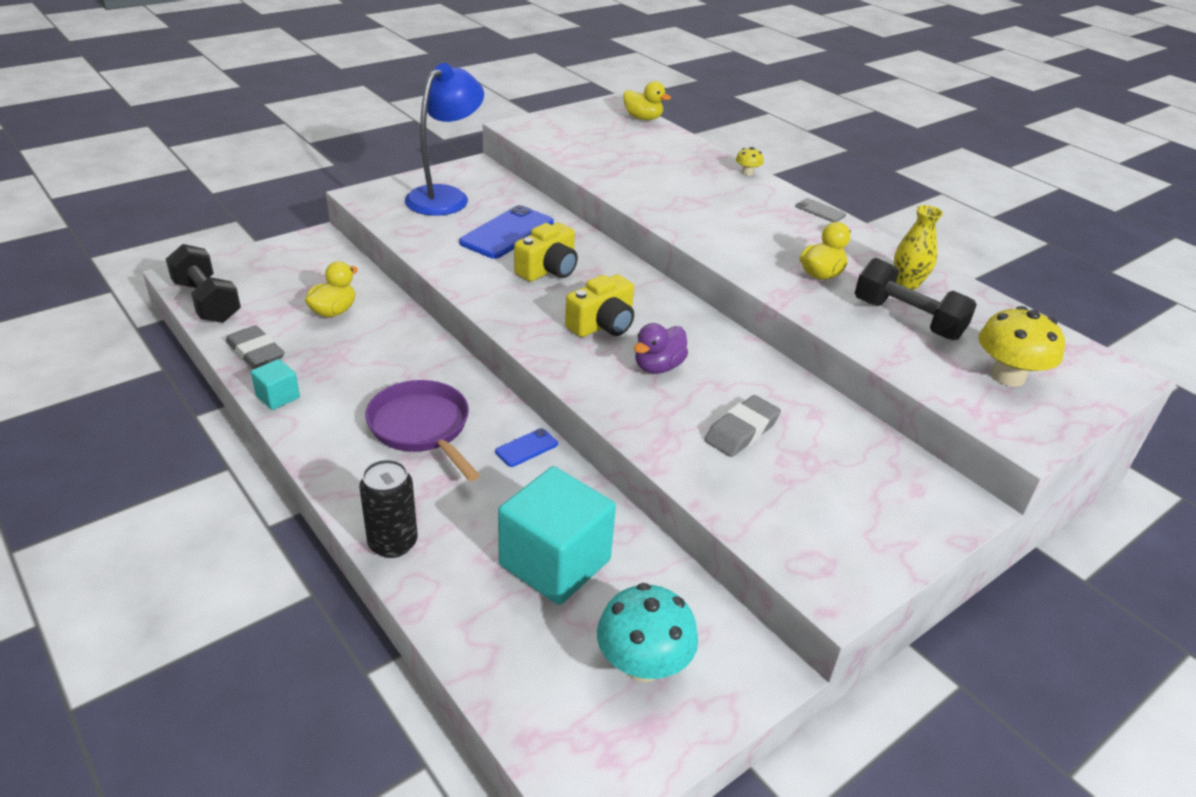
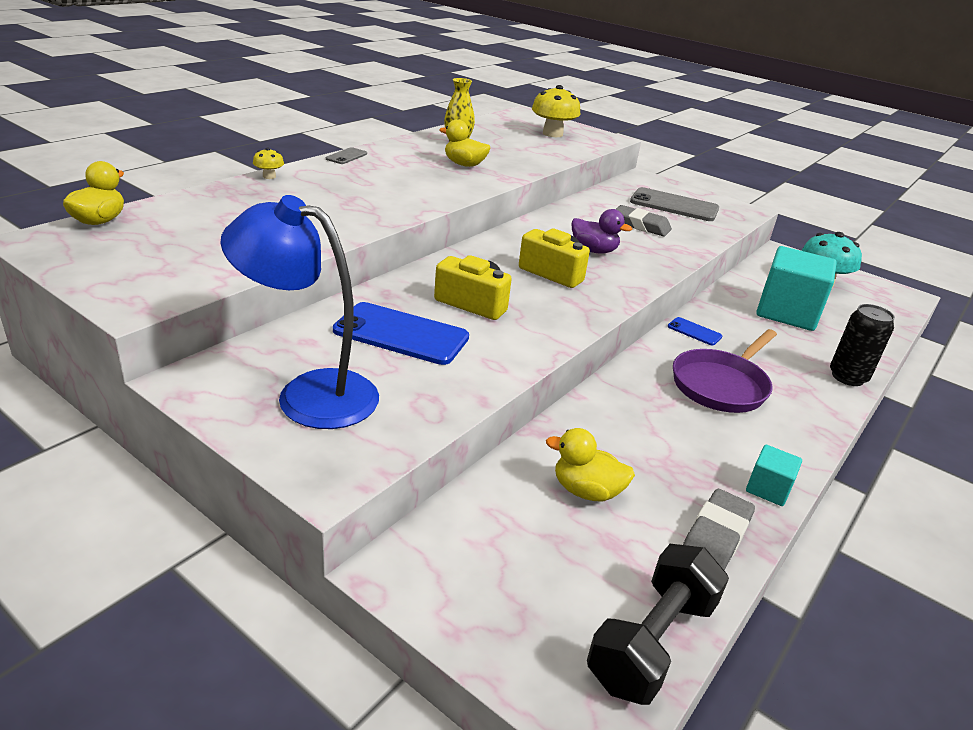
camera: 105 degrees left, 5 degrees down
(832, 497) = (674, 205): none -> grey phone
(907, 319) = (509, 148): black dumbbell -> none

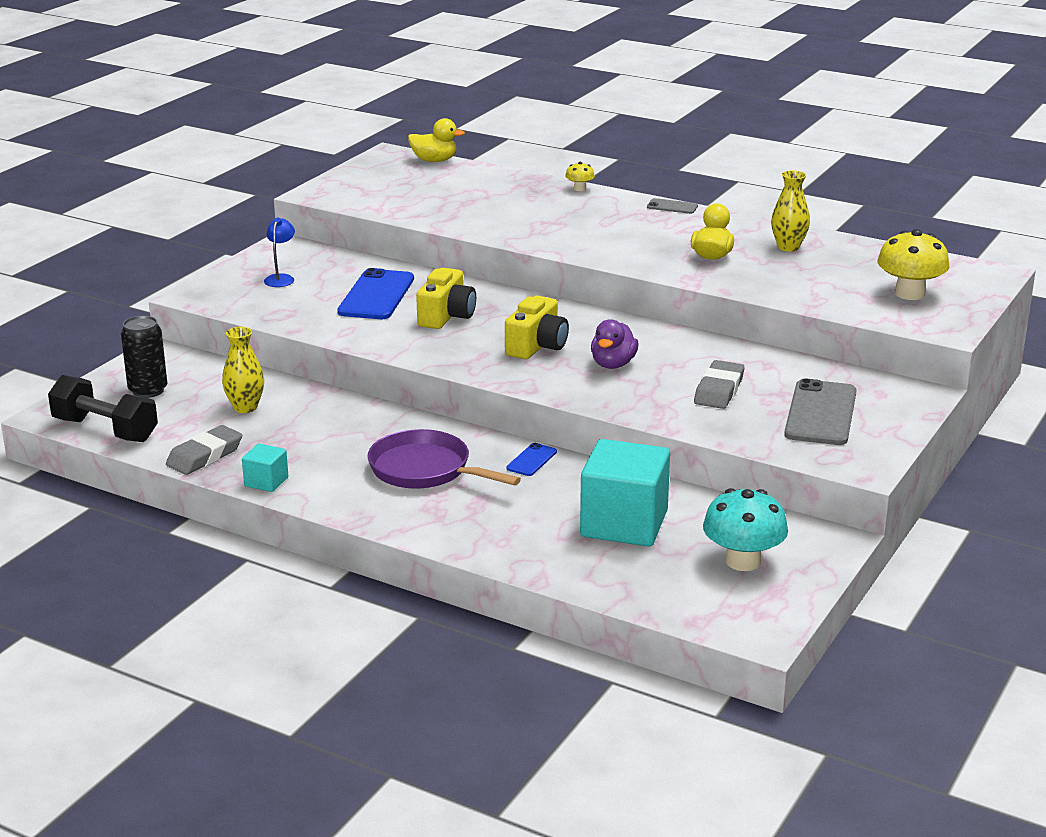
camera: 85 degrees right, 5 degrees down
(309, 394) = (281, 278): blue lamp -> blue lamp, size x0.44
(586, 491) = (245, 407): yellow duck -> yellow vase
(716, 536) = (205, 456): grey eraser -> grey eraser turned 75 degrees counterclockwise
(847, 377) = (479, 547): black can -> black can (148, 390)

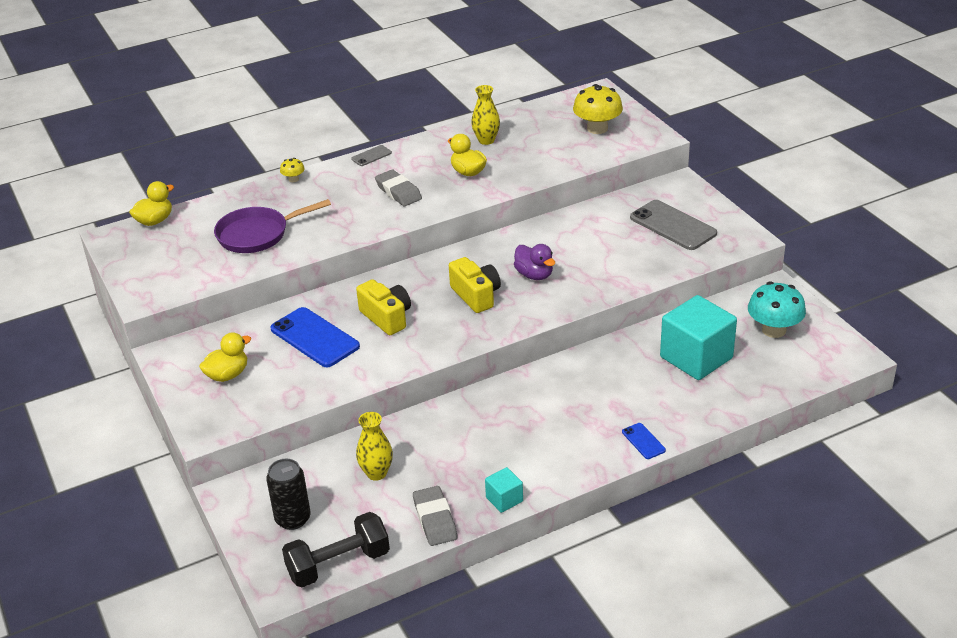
camera: 55 degrees left, 10 degrees up
(281, 278) = (227, 375): blue lamp -> yellow duck
(425, 470) = (555, 416): purple pan -> purple pan (257, 234)
(531, 460) = (583, 364): blue phone -> blue phone (643, 441)
(719, 390) = (610, 249): grey eraser -> grey eraser (398, 192)

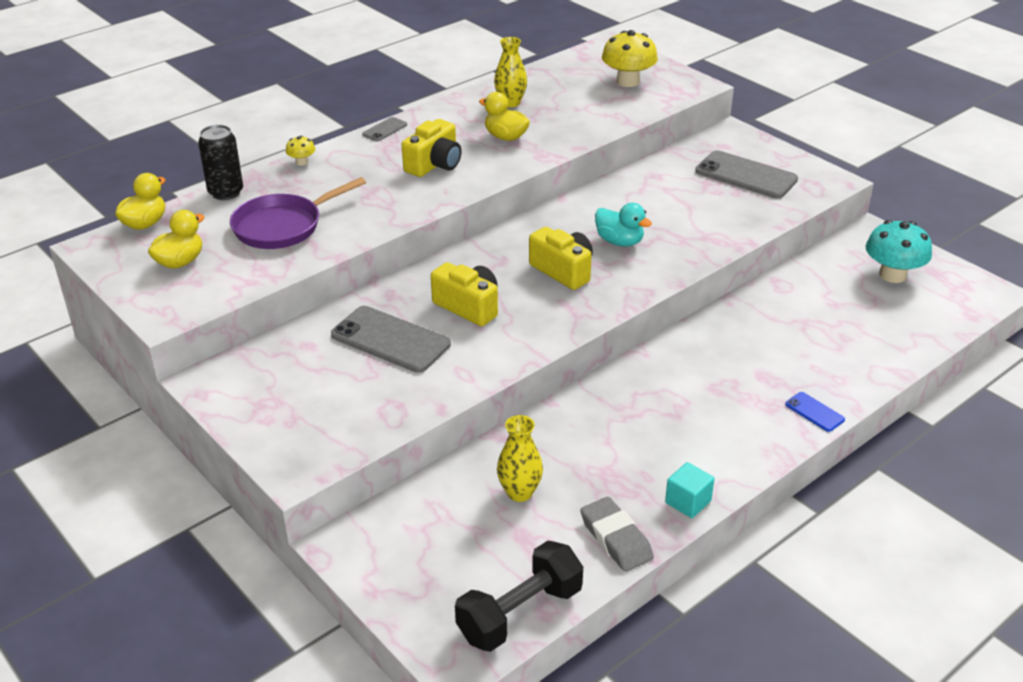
camera: 15 degrees left, 0 degrees up
(227, 375) = (298, 396): yellow duck -> yellow duck (180, 262)
(293, 519) = (437, 565): black can -> black can (226, 192)
(315, 338) = (390, 340): blue phone -> grey phone
(398, 192) = (434, 164): grey eraser -> yellow camera
(534, 275) = (619, 242): purple duck -> turquoise duck
(696, 357) = (825, 313): turquoise cube -> none

